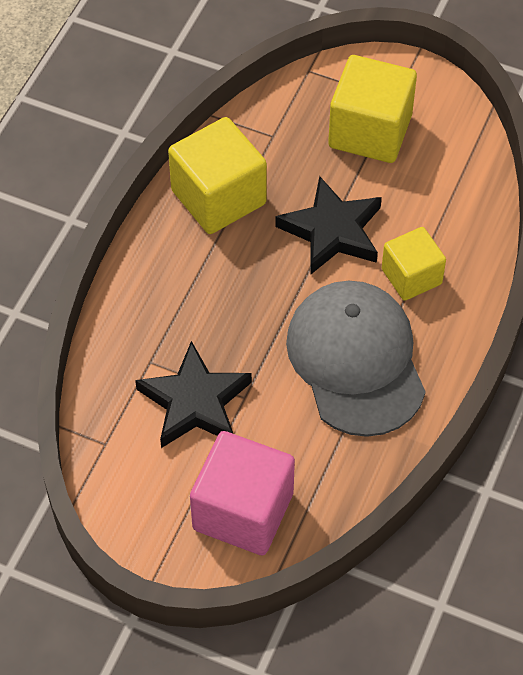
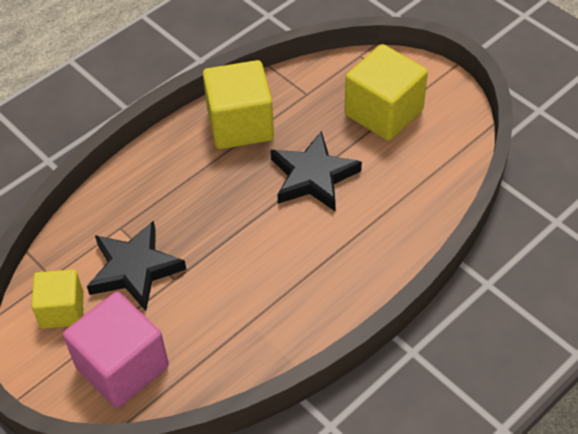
camera: 25 degrees right, 5 degrees down
(356, 360) = (277, 281): grey cap -> none
(411, 276) = (357, 231): yellow cube -> yellow cube (62, 310)

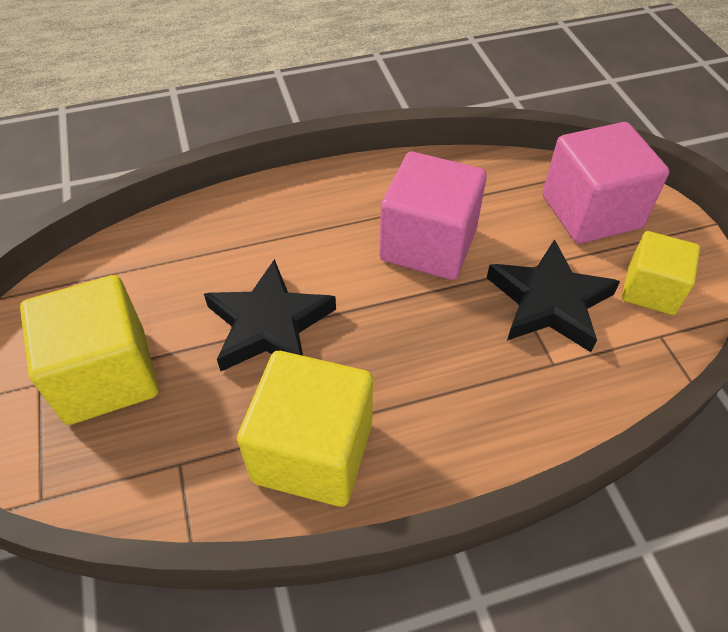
camera: 155 degrees left, 0 degrees up
(241, 278) = (428, 244): none -> pink cube

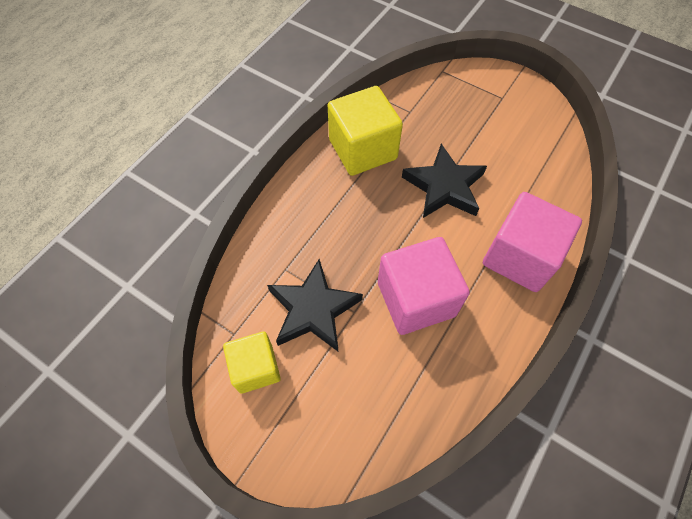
camera: 140 degrees right, 10 degrees up
(106, 375) = (482, 117): yellow cube -> none
(591, 212) = (334, 417): pink cube -> pink cube (520, 257)

